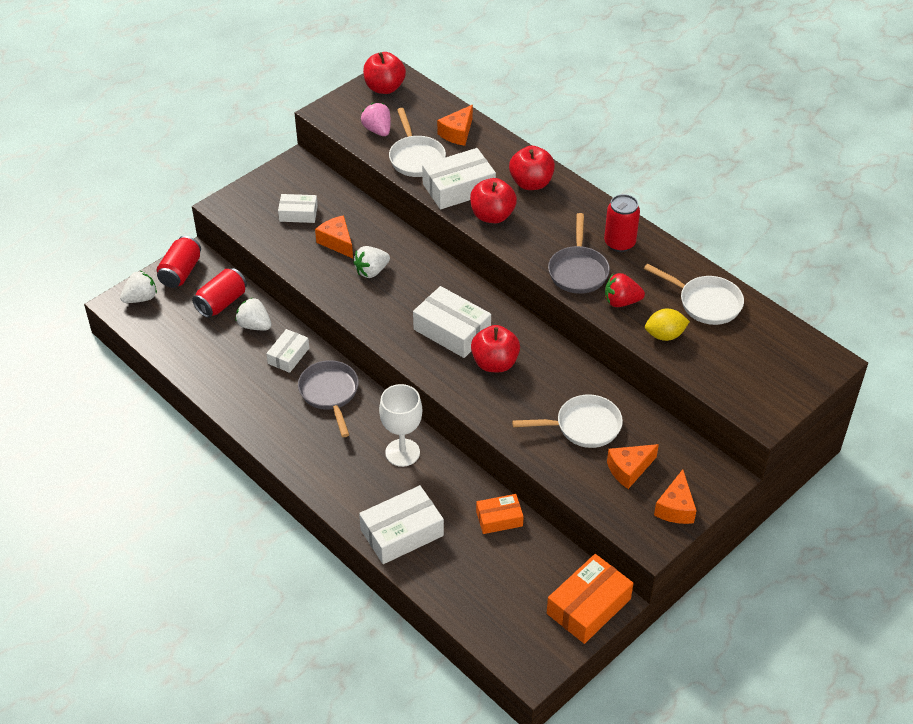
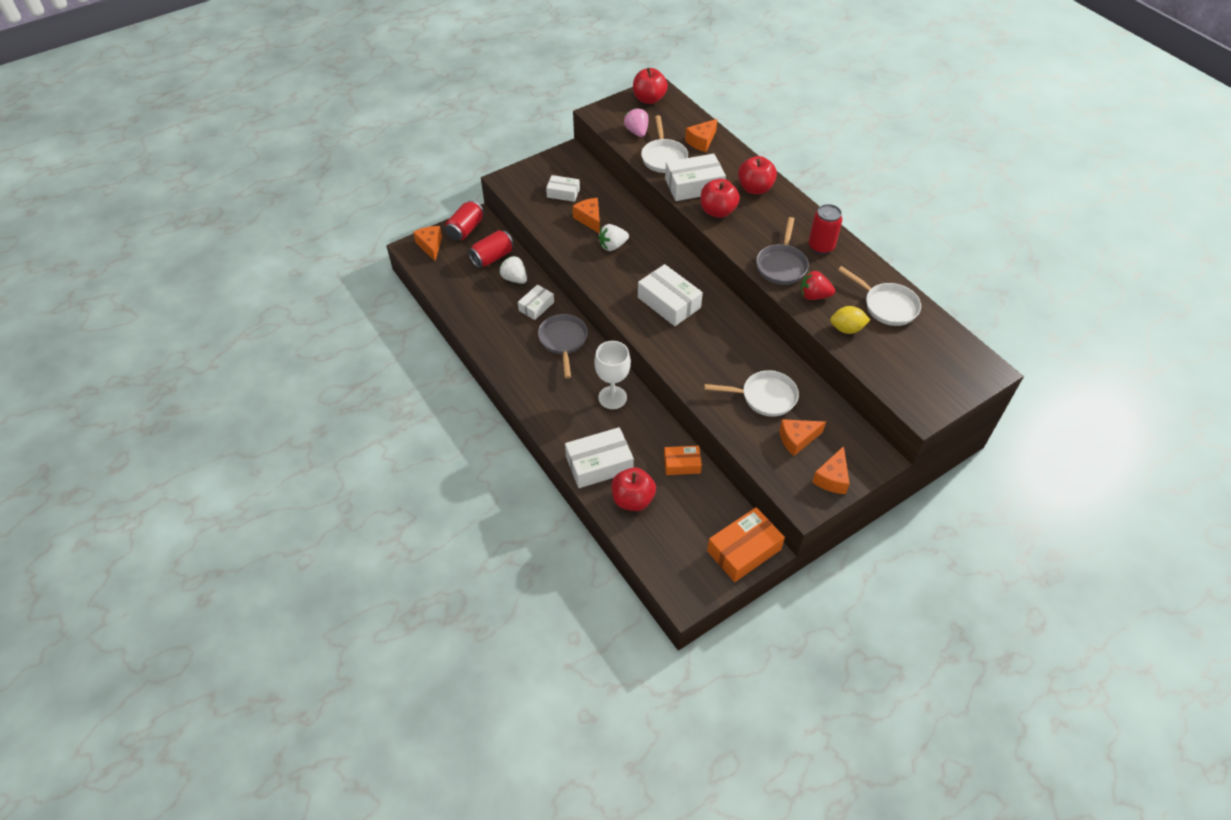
camera: 10 degrees right, 5 degrees up
(141, 298) = (430, 246): white strawberry -> orange cheese
(495, 363) = (699, 334): red apple -> red apple (632, 499)

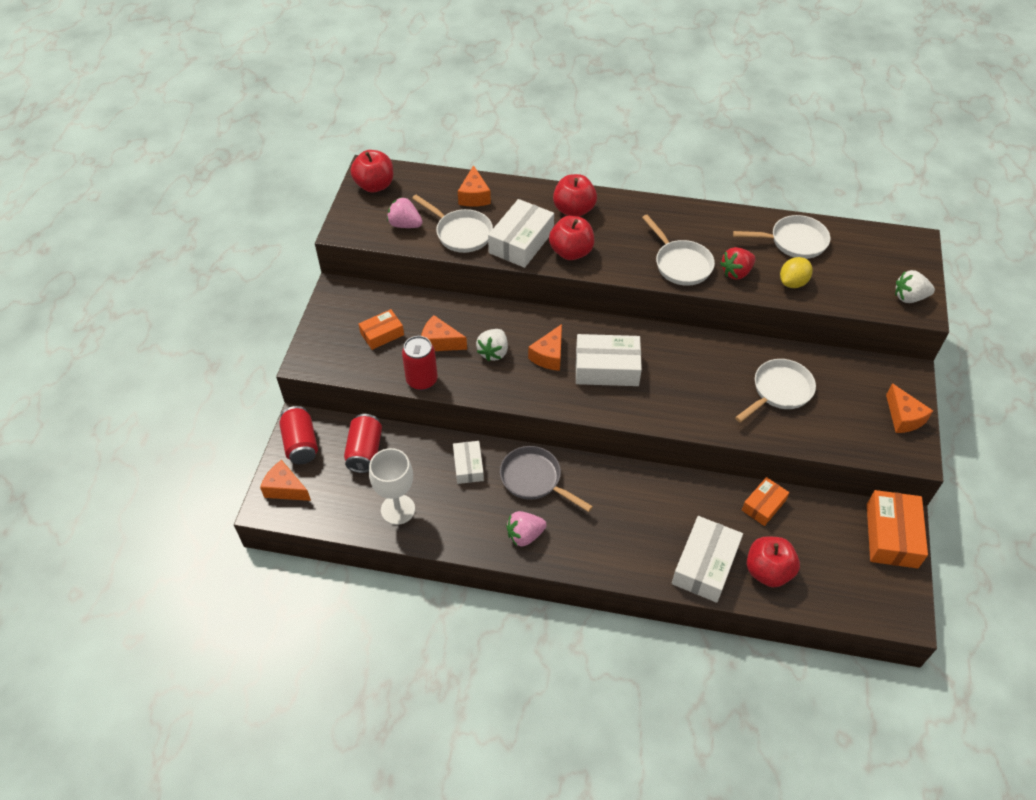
camera: 45 degrees left, 0 degrees up
(514, 278) = (413, 456): white strawberry -> white strawberry (909, 297)
(519, 365) = (525, 535): none -> pink strawberry
(563, 193) = (382, 334): white box -> orange box
(612, 397) = (640, 495): white goblet -> white goblet (398, 509)
(781, 265) = (680, 264): grey pan -> white pan
(797, 439) = (844, 407): orange cheese -> orange cheese (549, 356)
(821, 247) = (687, 226): red can -> red can (422, 380)

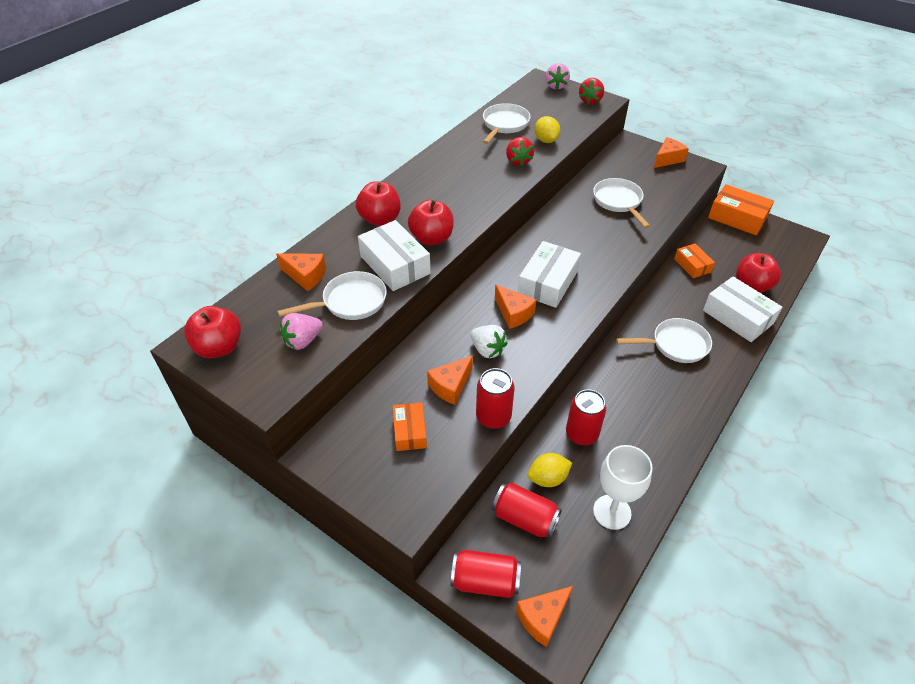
camera: 65 degrees left, 5 degrees down
(410, 455) = (548, 478): none -> yellow lemon
(468, 466) = (581, 434): white box -> red can
(525, 535) = (675, 419): pink strawberry -> pink strawberry (556, 86)
(534, 479) = (616, 390): grey pan -> none
(680, 264) = (490, 184): white pan -> white pan (675, 345)
(903, 417) = (667, 159): orange cheese -> orange cheese turned 45 degrees counterclockwise
(909, 297) = (590, 101): white strawberry -> red strawberry

